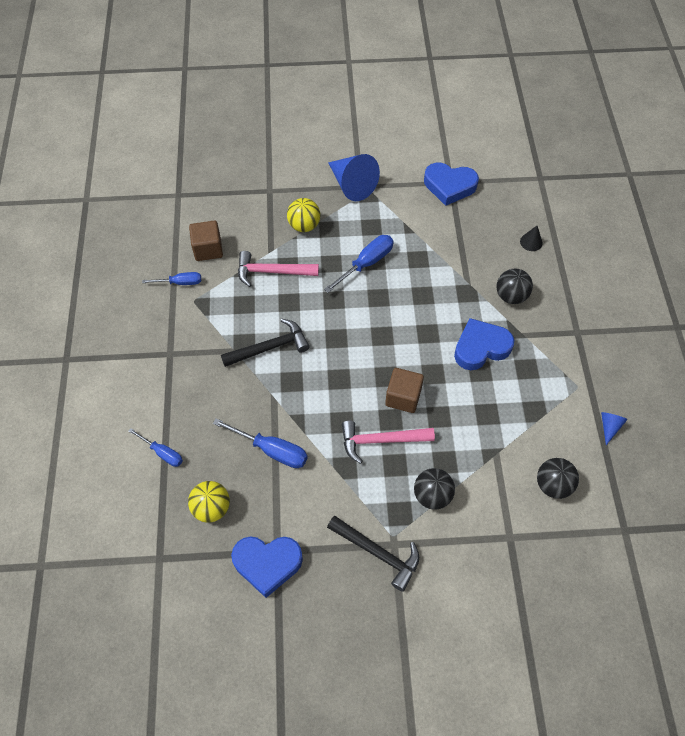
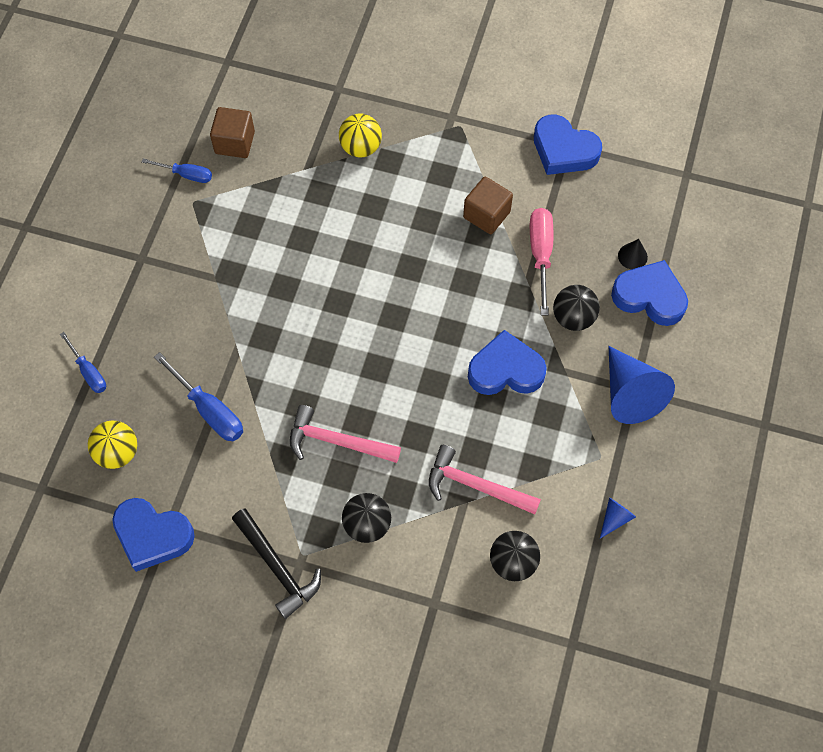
camera: 20 degrees right, 5 degrees up
(269, 347) = (256, 288): black hammer -> none
(272, 272) = (298, 195): pink hammer -> pink hammer (476, 486)
(352, 185) = (442, 112): blue cone -> blue cone (630, 394)
(366, 263) = (415, 220): blue screwdriver -> none
(403, 397) = (385, 399): brown cube -> brown cube (486, 215)
(467, 260) = (540, 254): none -> pink screwdriver
(556, 265) = (649, 297): none -> blue heart

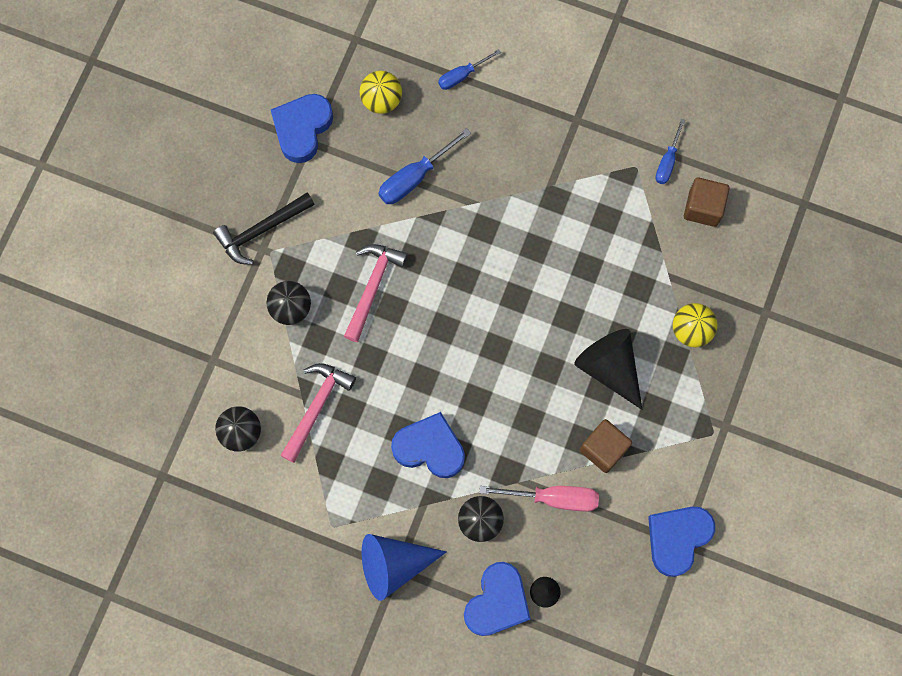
camera: 95 degrees right, 10 degrees up
(404, 214) = (609, 367): none -> black cone
(505, 370) = (429, 448): blue heart -> blue heart turned 75 degrees counterclockwise
(615, 518) = (271, 531): blue cone -> none

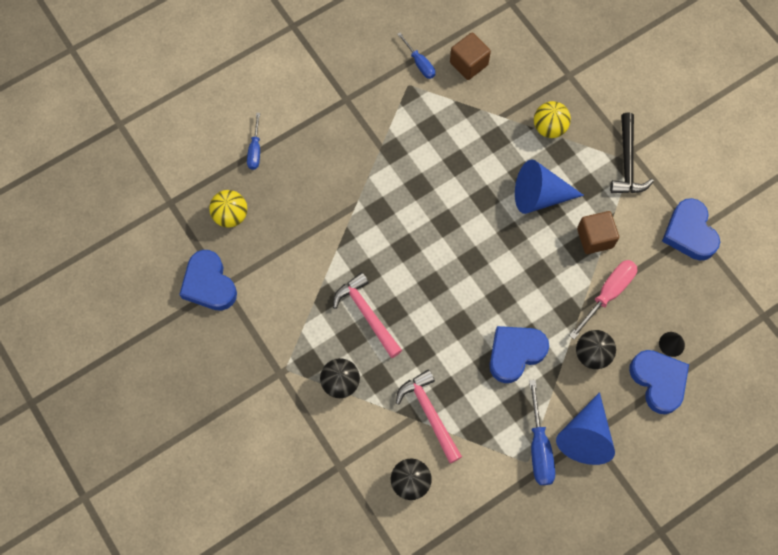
camera: 55 degrees left, 5 degrees down
(262, 230) = (265, 364): black hammer -> black hammer (627, 162)
(414, 178) = (306, 231): blue screwdriver -> blue screwdriver (539, 447)
(609, 367) = (539, 196): black cone -> blue cone

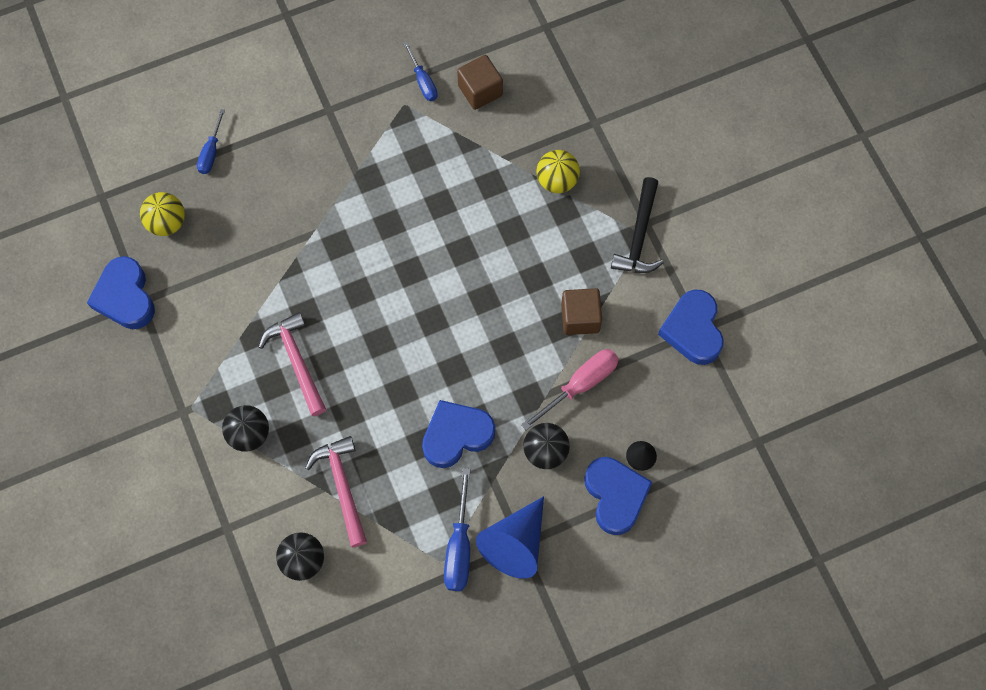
camera: 10 degrees right, 0 degrees up
(539, 196) = (527, 258): blue cone -> none

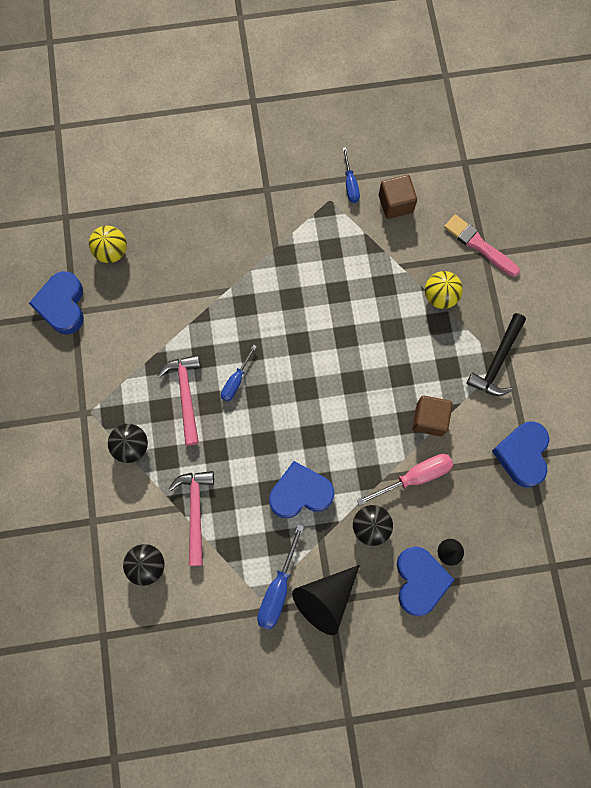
camera: 15 degrees right, 5 degrees up
(211, 152) = (162, 201): blue screwdriver -> blue screwdriver (236, 381)
(515, 543) = (325, 599): blue cone -> black cone
(586, 114) = (479, 245): none -> pink brush

